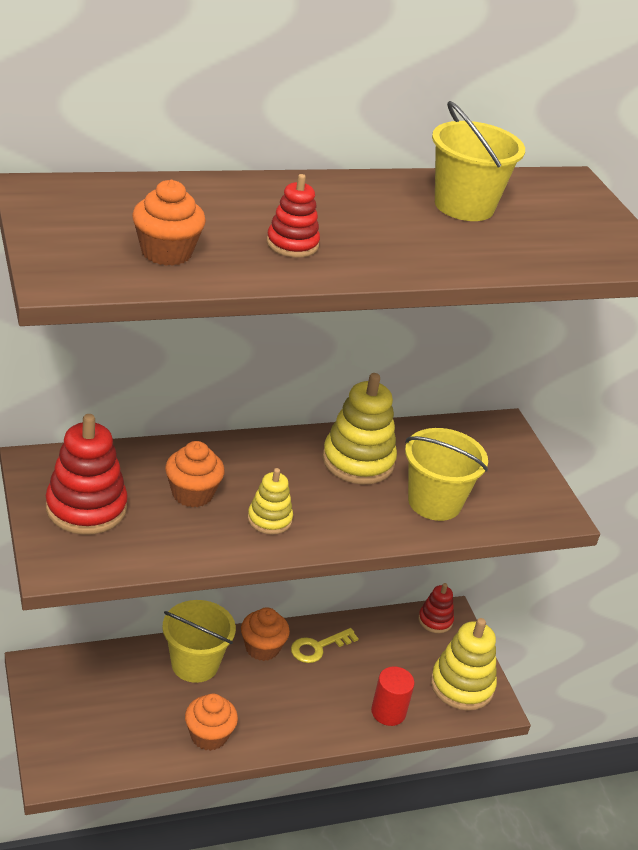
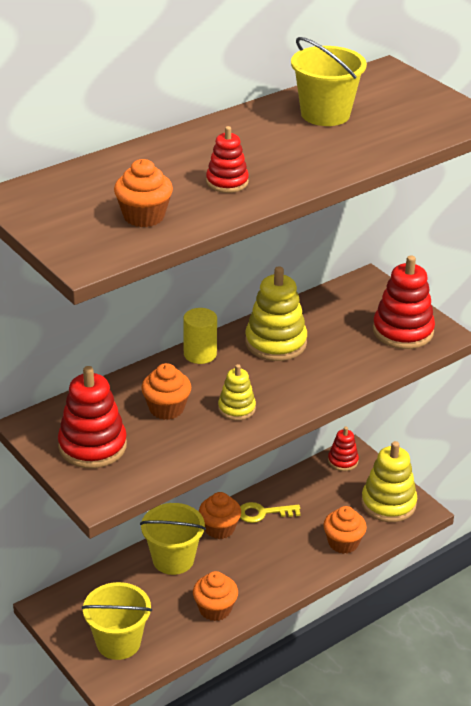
camera: 15 degrees left, 0 degrees up
(266, 446) = (200, 354): none -> yellow cylinder
(318, 647) = (263, 513): yellow key -> yellow key turned 45 degrees clockwise
(388, 712) = (343, 543): red cylinder -> orange cupcake
(434, 502) = (350, 355): yellow bucket -> yellow bucket (118, 642)
(511, 494) = (403, 331): none -> red stacking toy

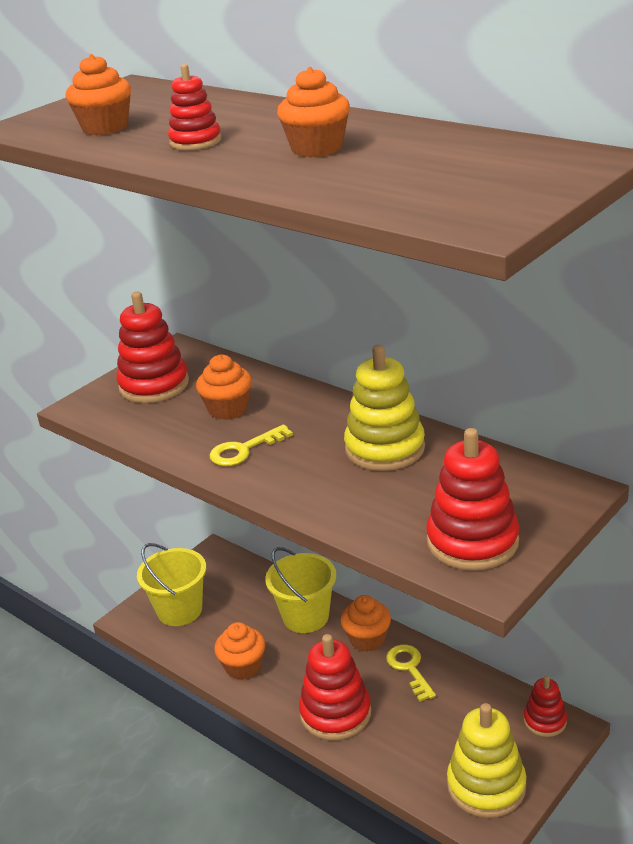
camera: 80 degrees right, 5 degrees down
(200, 354) = (335, 406): yellow cylinder -> none
(236, 408) = (244, 450): yellow stacking toy -> yellow key
(292, 563) = (335, 713): none -> red stacking toy
(325, 114) = (410, 150): yellow bucket -> none
(343, 543) = (390, 753): orange cupcake -> orange cupcake (317, 148)

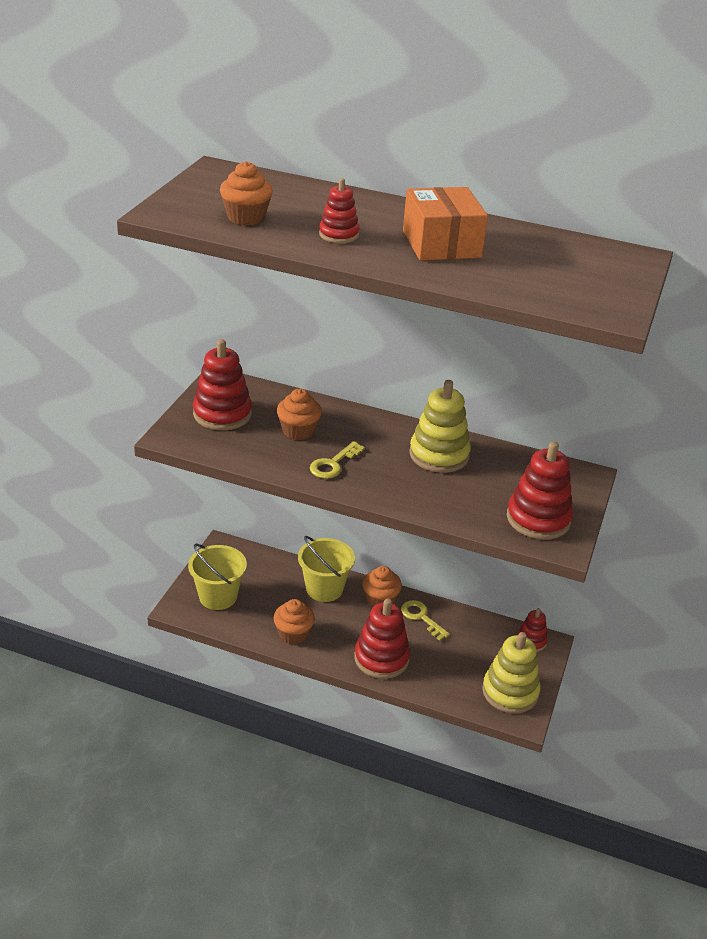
camera: 25 degrees left, 5 degrees up
(317, 148) = (441, 244): orange cupcake -> orange box

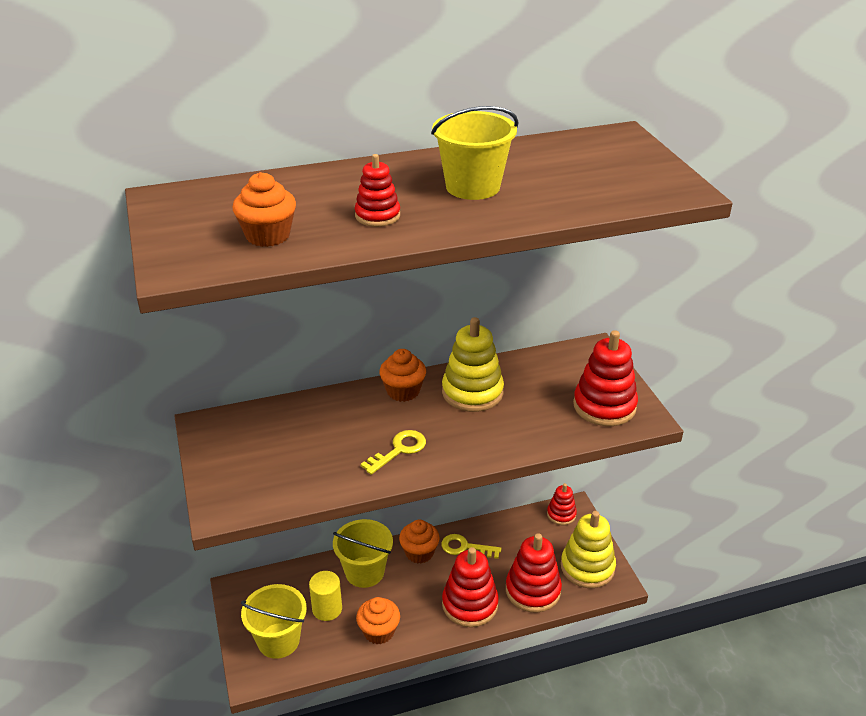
camera: 35 degrees left, 0 degrees up
(222, 414) = (245, 457): red stacking toy -> red stacking toy (533, 590)
(271, 597) = (327, 609): none -> yellow cylinder
(298, 431) = (334, 435): orange cupcake -> orange cupcake (403, 391)
(333, 464) = (399, 450): yellow key -> yellow key turned 135 degrees counterclockwise
(441, 244) = (473, 187): orange box -> yellow bucket

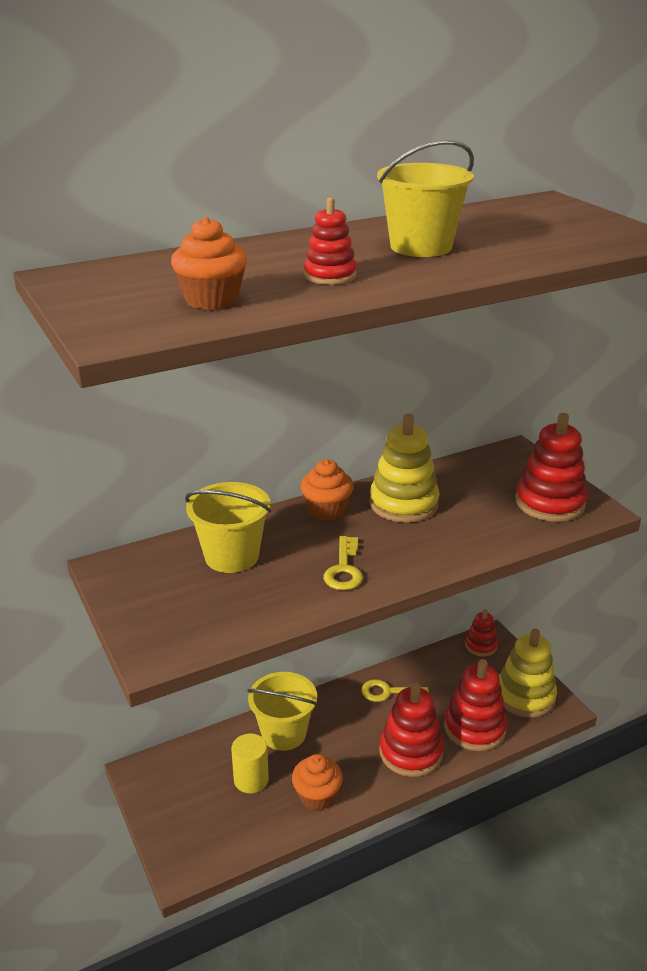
camera: 10 degrees left, 5 degrees down
(278, 640) = (203, 823): yellow bucket -> yellow bucket (231, 556)
(399, 450) = (344, 569): yellow key -> yellow key turned 150 degrees clockwise
(419, 552) = (339, 704): orange cupcake -> none

